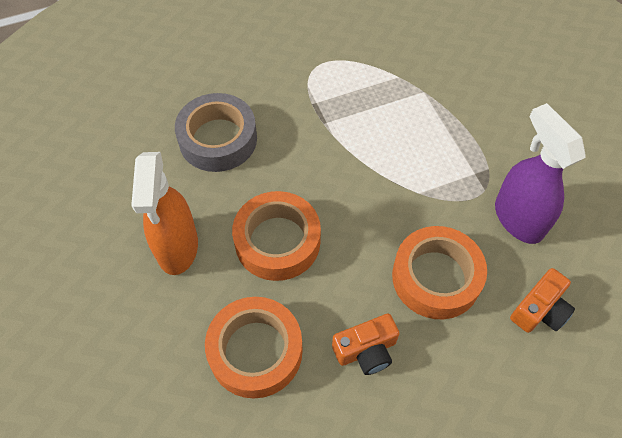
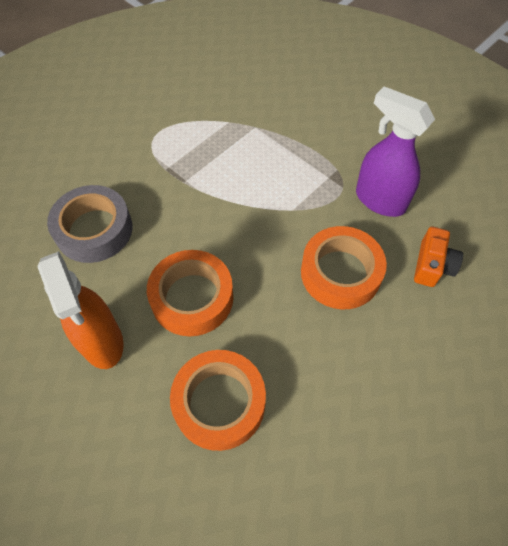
camera: 25 degrees left, 0 degrees up
(366, 350) = (314, 358): orange camera -> none

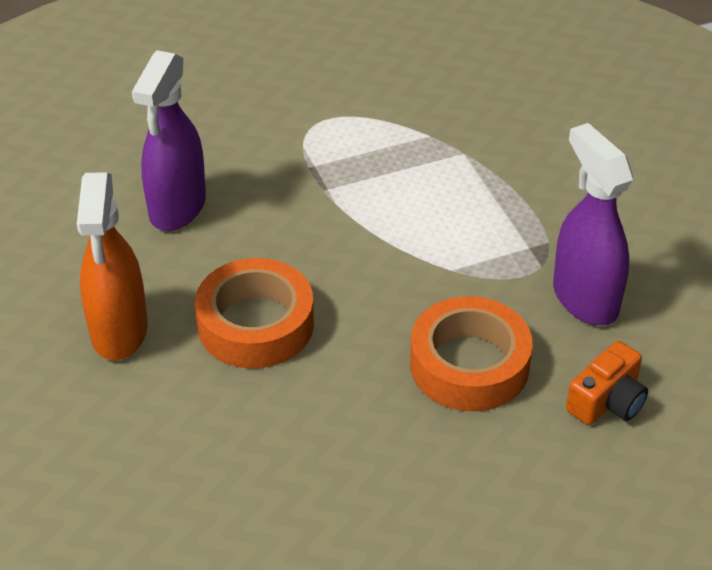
camera: 25 degrees right, 15 degrees down
(94, 230) = (177, 208): grey tape -> purple spray bottle
(219, 403) = (222, 446): orange tape -> none

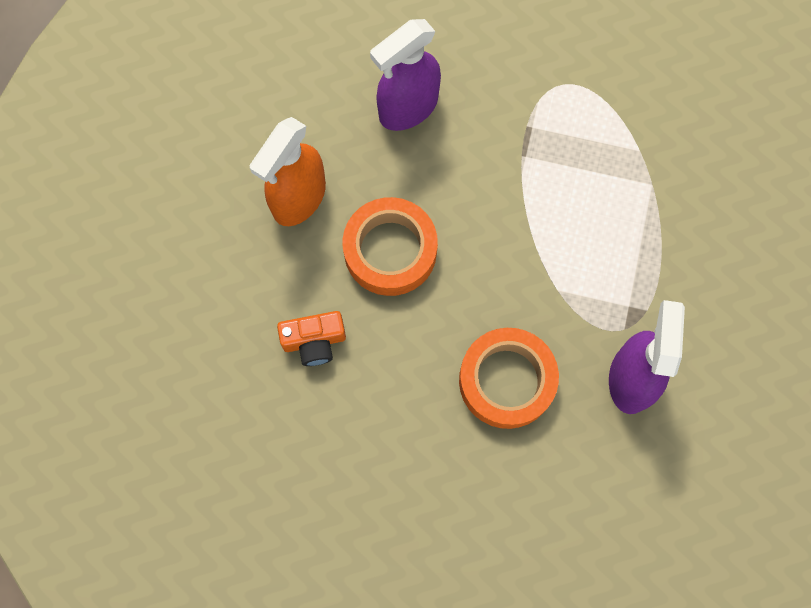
camera: 35 degrees right, 30 degrees up
(607, 401) = (575, 473): orange camera -> orange camera (314, 341)

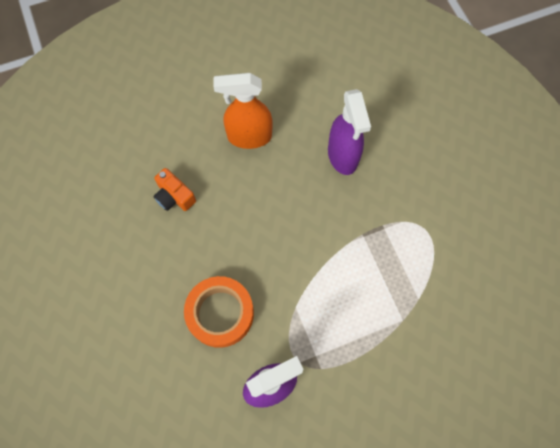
camera: 55 degrees right, 5 degrees down
(390, 251) = (253, 201): orange tape -> none
(407, 108) = (343, 156): purple spray bottle -> purple spray bottle turned 120 degrees counterclockwise

